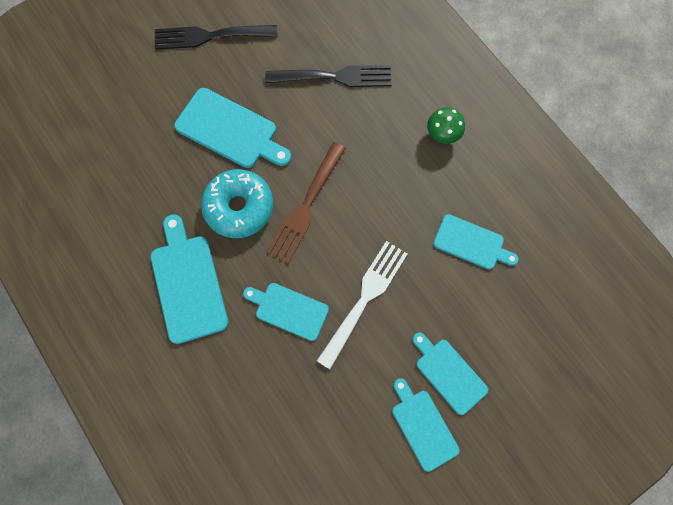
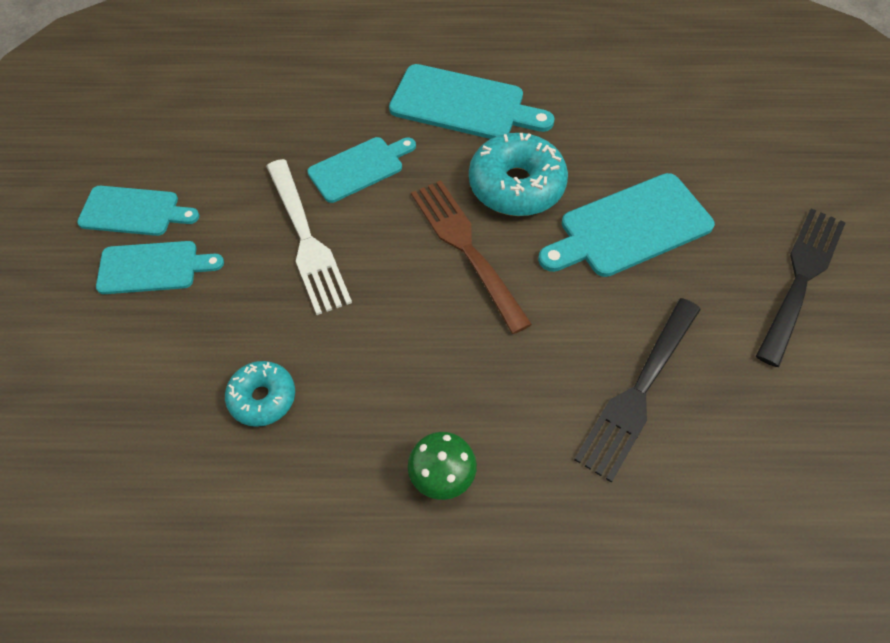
camera: 125 degrees right, 15 degrees down
(471, 243) = (262, 398): turquoise cutting board -> turquoise donut

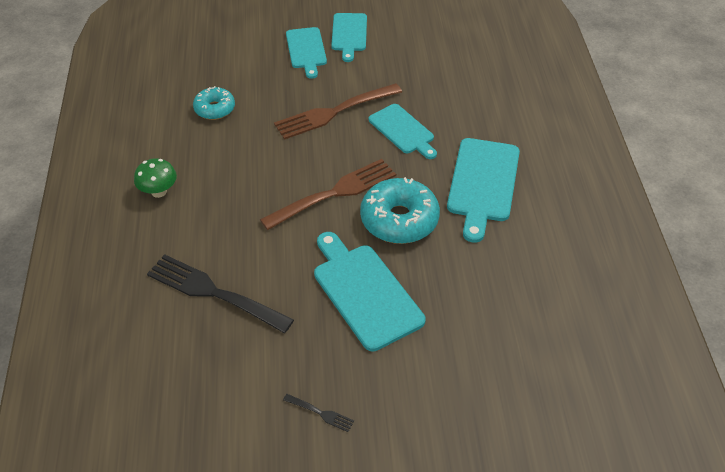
camera: 85 degrees right, 10 degrees down
(306, 240) = (334, 112): white fork -> brown fork
(801, 279) = (320, 413): black fork -> black fork, size x0.42

